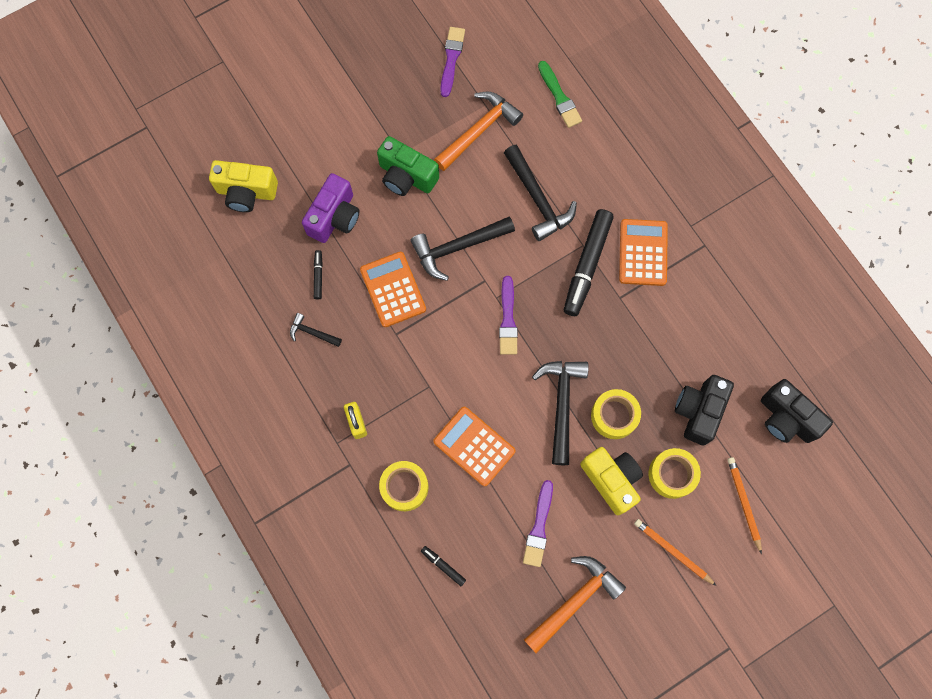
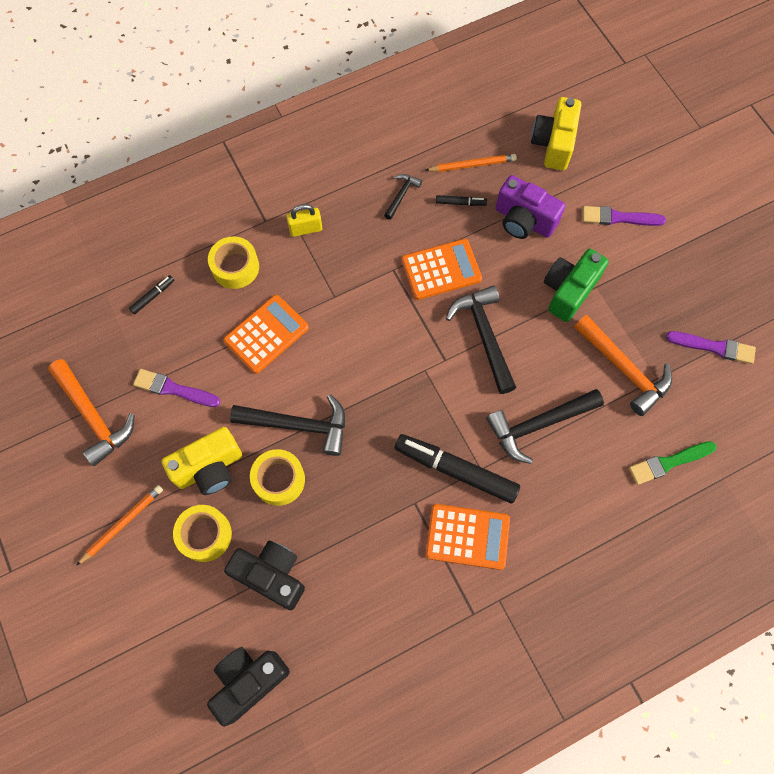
camera: 95 degrees right, 5 degrees down
(508, 319) = (399, 379): purple brush -> purple brush (618, 218)
(743, 503) = (159, 612): orange pencil -> orange pencil (472, 165)

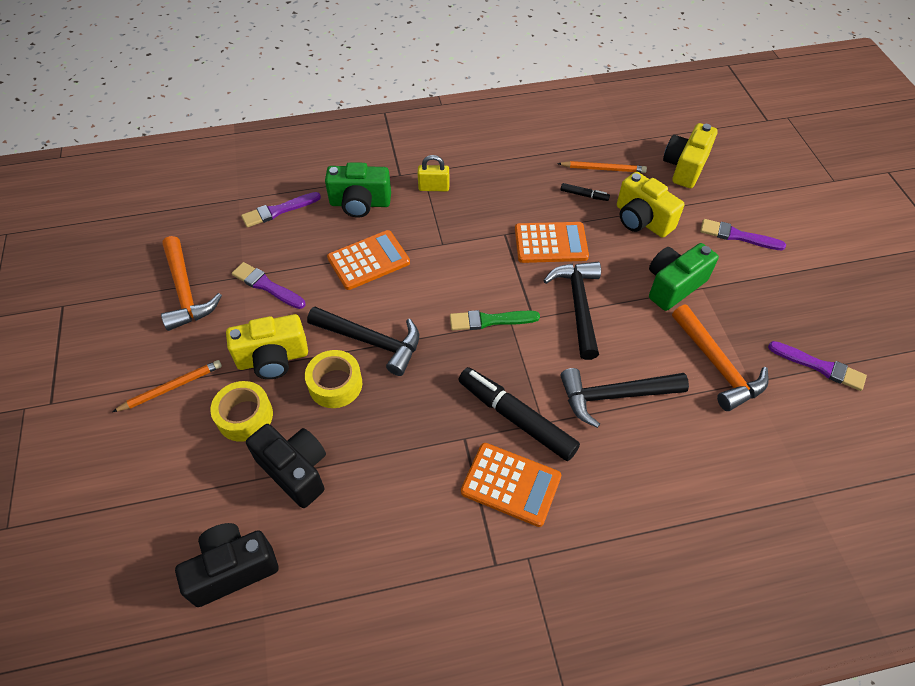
camera: 15 degrees right, 15 degrees down
(153, 296) = (278, 211): black marker -> purple brush
(235, 267) = (360, 203): yellow tape -> green camera
(401, 195) = (530, 179): black hammer -> none
(523, 220) = (641, 220): purple camera -> yellow camera
(668, 462) = (750, 465): green brush -> green brush (490, 320)

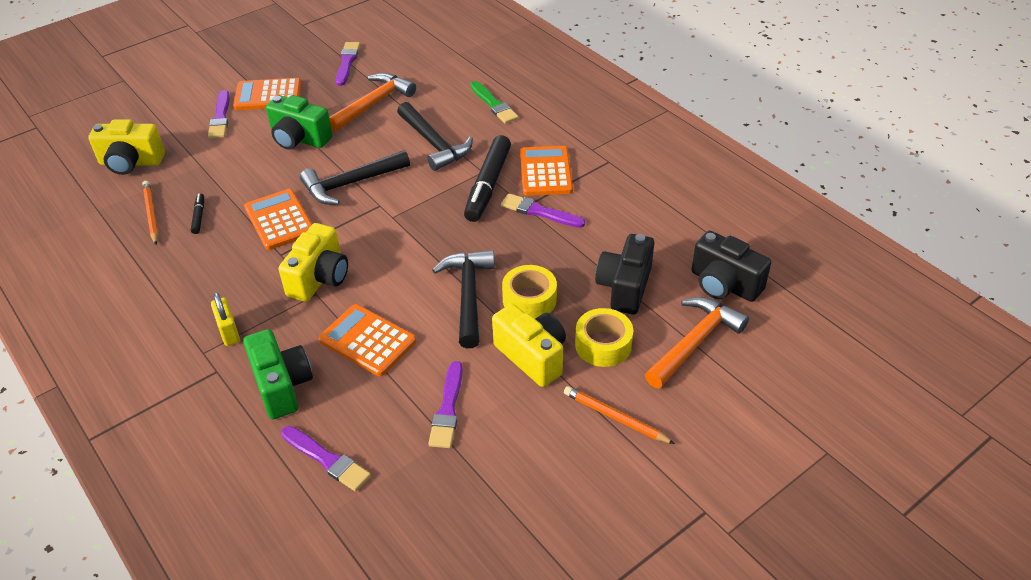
camera: 115 degrees left, 10 degrees down
(185, 291) = (497, 480): orange hammer -> orange hammer (694, 342)
(447, 447) = (539, 212): none -> purple brush
(490, 320) = (398, 229): green brush -> green brush (494, 105)
(641, 220) = (222, 173): yellow camera -> yellow camera (319, 278)
(767, 279) = (268, 95): none -> orange calculator

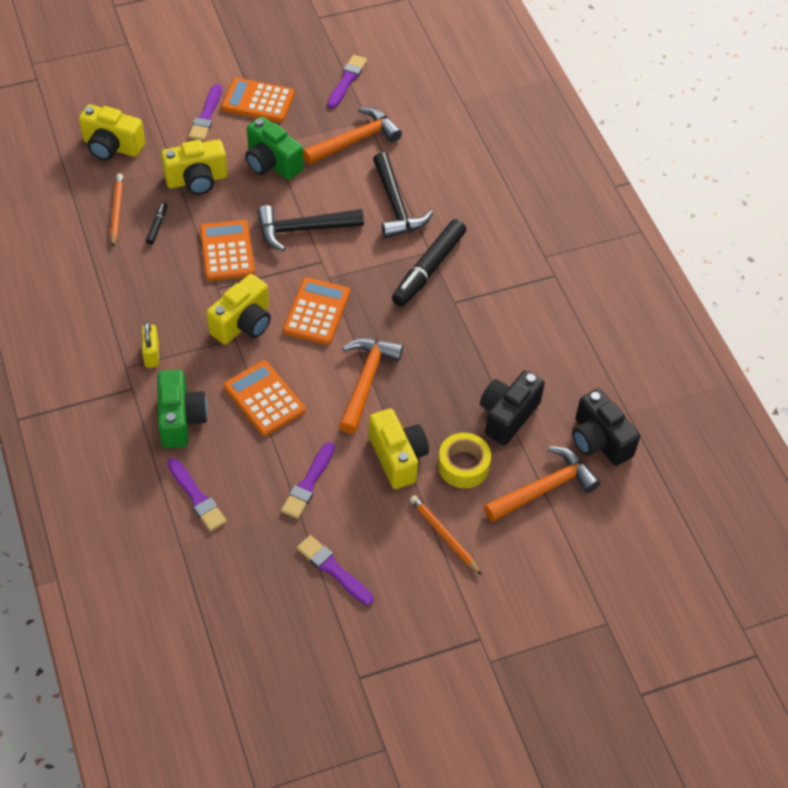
camera: 15 degrees right, 10 degrees up
(228, 169) = (197, 180): none -> yellow camera
(468, 296) = (366, 381): black hammer -> orange hammer
(494, 105) = (471, 175): green brush -> none
(529, 300) = (418, 402): yellow tape -> none
(539, 212) = (464, 312): purple brush -> purple brush (333, 569)
(545, 172) = (489, 269): orange calculator -> orange calculator (316, 312)

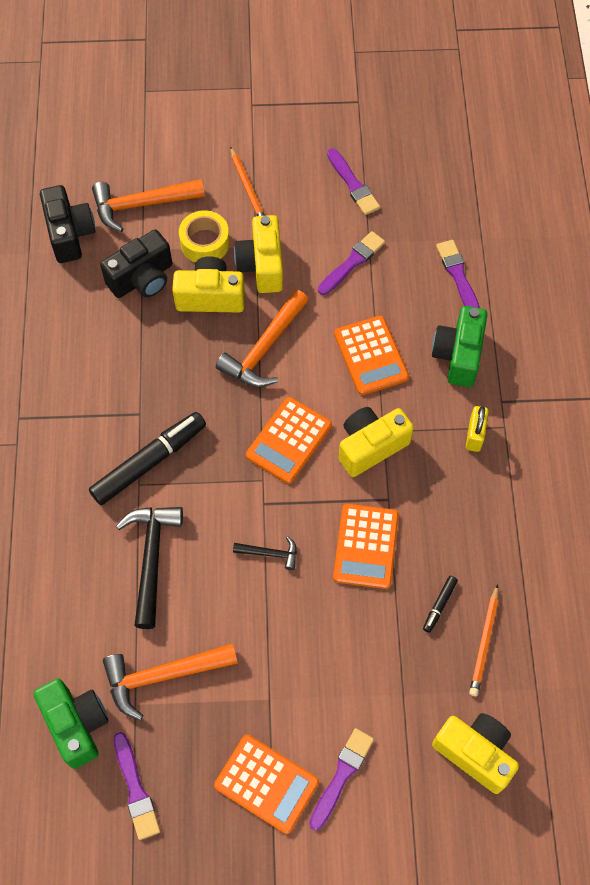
camera: 160 degrees left, 10 degrees up
(197, 180) = (377, 664): yellow camera -> yellow camera (210, 297)
(272, 163) = (278, 666): green camera -> green camera (76, 724)
(303, 229) = (270, 553): black hammer -> black hammer, size x0.51
(347, 80) = (136, 789): purple brush -> purple brush turned 60 degrees counterclockwise

